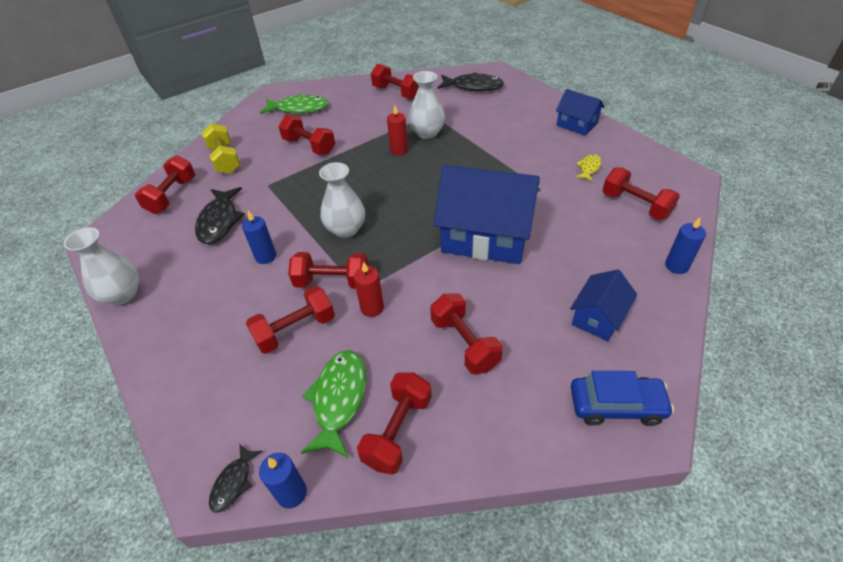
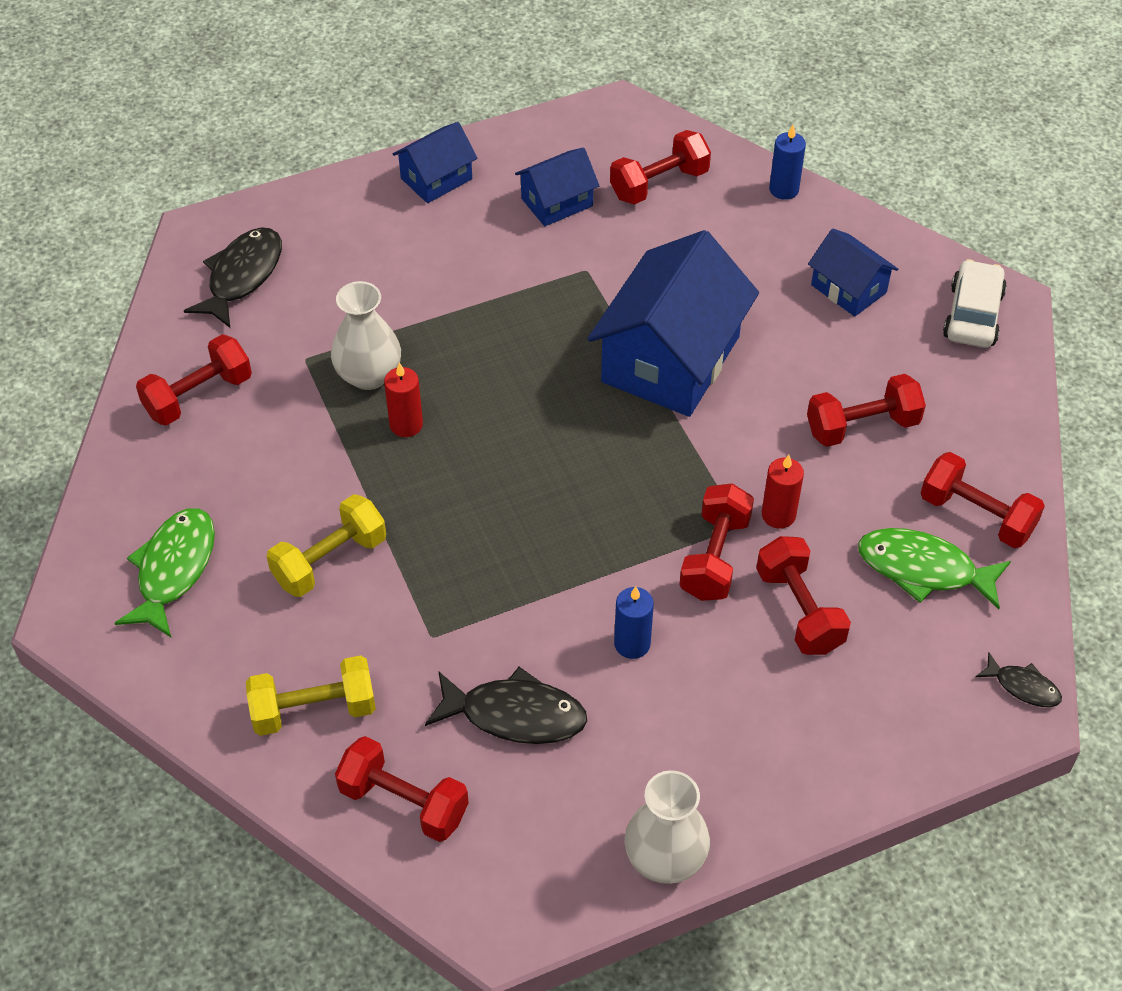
camera: 80 degrees left, 5 degrees up
(291, 493) = (1042, 627): blue candle -> none
(309, 146) = (330, 561): red dumbbell -> yellow dumbbell
(346, 229) = (599, 527): white vase -> none
(589, 168) = (557, 202): yellow fish -> blue house
(616, 405) = (972, 315): blue car -> white car

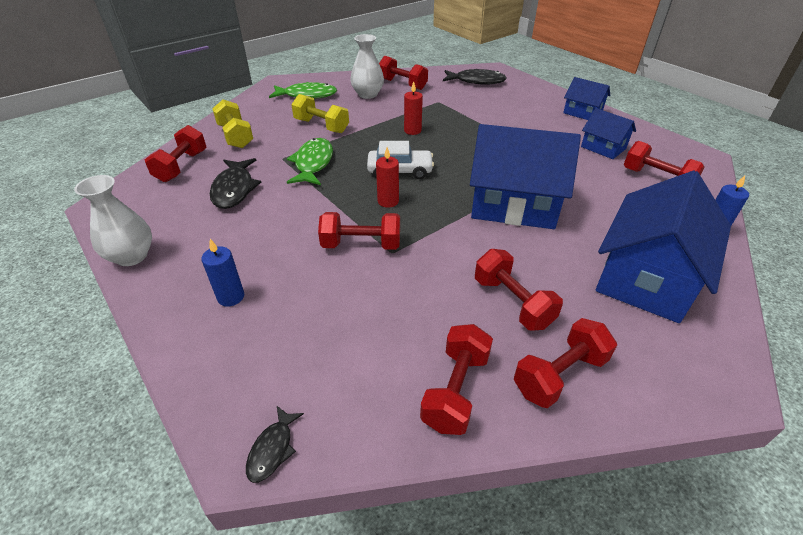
camera: 75 degrees right, 10 degrees down
(368, 375) = (438, 117): white vase -> white vase (368, 94)
(632, 644) = (287, 221): blue candle -> blue candle (231, 297)
(778, 515) = (407, 269): red candle -> red candle (388, 201)
(799, 610) = (327, 290): red dumbbell -> red dumbbell (559, 375)
(848, 289) = (646, 277): blue house -> blue house, size x1.96
(923, 569) = (384, 359): green fish -> green fish (313, 163)
(972, 315) = (688, 362): white car -> white car (400, 171)

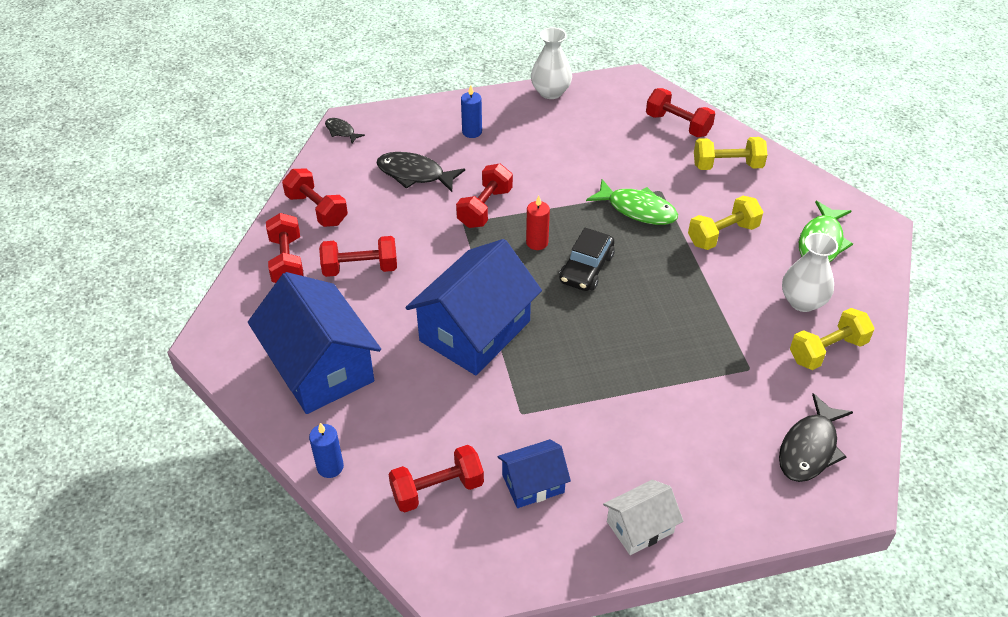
camera: 115 degrees right, 5 degrees up
(234, 189) = (616, 151): black fish -> black fish (414, 174)
(400, 171) = (586, 268): white car -> black car
(402, 84) = (827, 351): red dumbbell -> yellow dumbbell
(412, 131) = (673, 310): red candle -> none
(582, 112) = (640, 527): blue house -> white house

